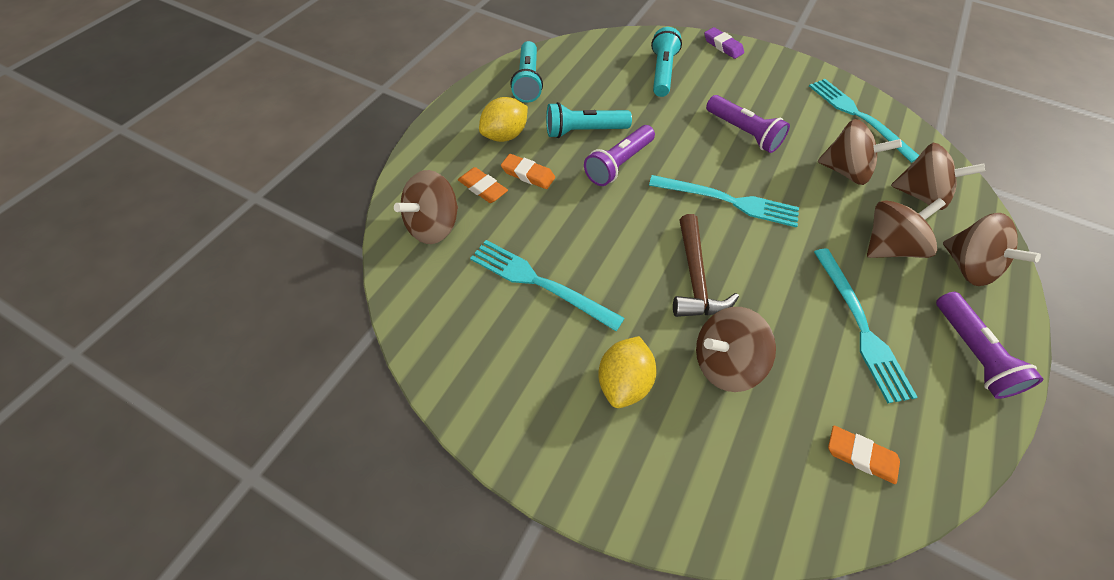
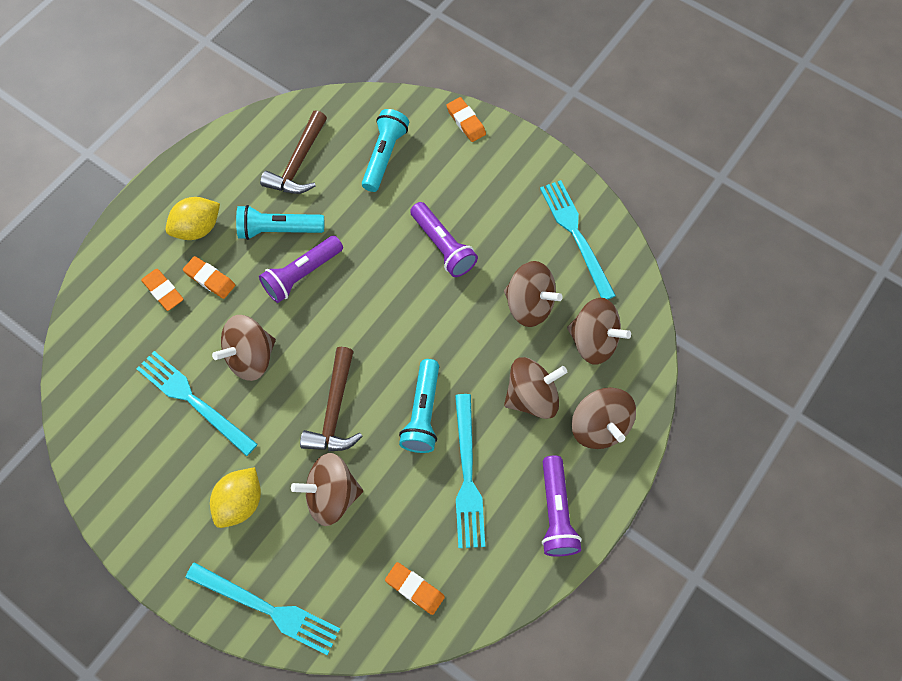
camera: 10 degrees right, 10 degrees up
(433, 226) = (110, 330): brown spinning top -> brown spinning top (251, 357)
(527, 81) = (237, 157): turquoise flashlight -> turquoise flashlight (423, 413)
(586, 82) = (298, 163): none -> brown hammer
(723, 46) = (466, 122): purple eraser -> orange eraser
(728, 201) = (396, 329): turquoise fork -> turquoise fork (267, 609)

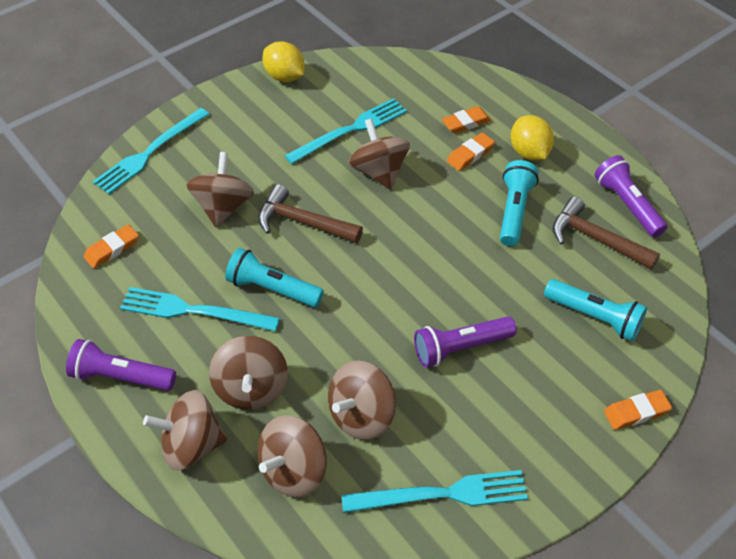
camera: 105 degrees right, 15 degrees down
(240, 502) = (245, 148): yellow lemon -> yellow lemon (285, 77)
(302, 274) = (457, 221): purple flashlight -> purple flashlight (627, 205)

